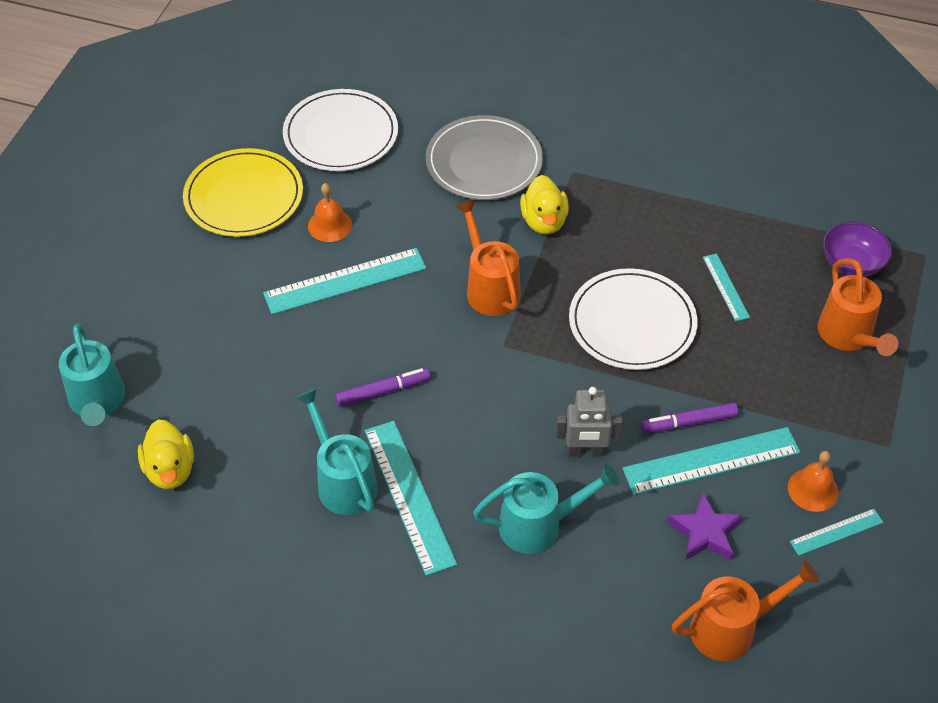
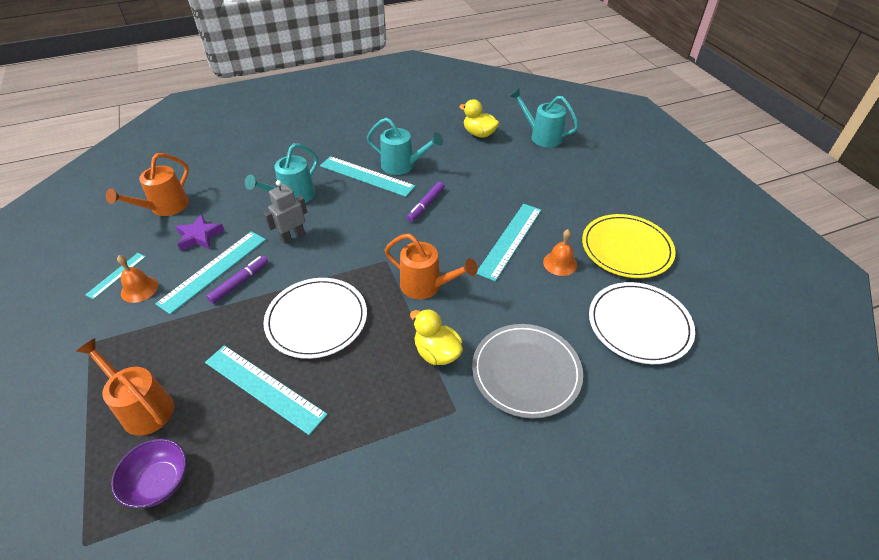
camera: 140 degrees right, 5 degrees down
(725, 287) = (264, 388): turquoise ruler -> turquoise ruler, size x1.88

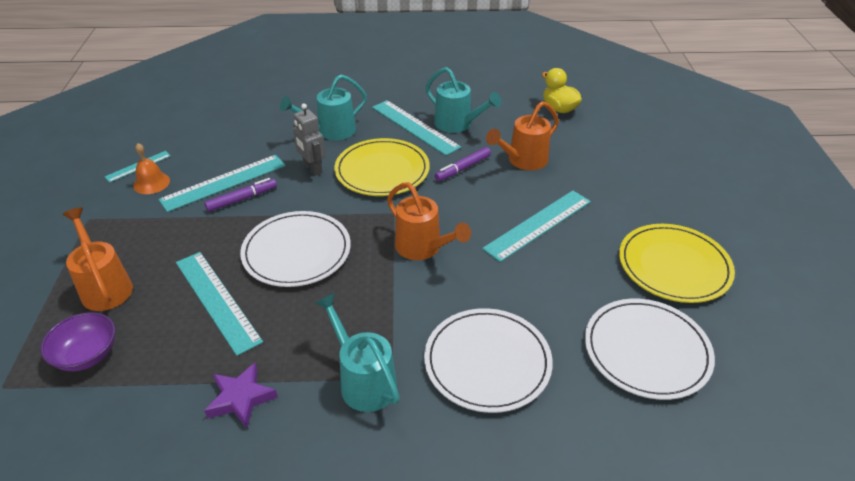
camera: 20 degrees right, 5 degrees down
(164, 208) = (208, 116): orange watering can -> orange watering can (523, 161)
(199, 236) = (226, 149): purple star -> purple star (241, 398)
(292, 236) = (312, 168): grey robot -> grey robot turned 105 degrees counterclockwise
(357, 223) = (382, 170): none -> yellow plate
(437, 353) = (400, 316): yellow duck -> none
(526, 372) = (487, 362): grey plate -> white plate
(541, 136) = (631, 125): turquoise watering can -> turquoise watering can (363, 380)
(560, 263) = (584, 262): orange bell -> none

